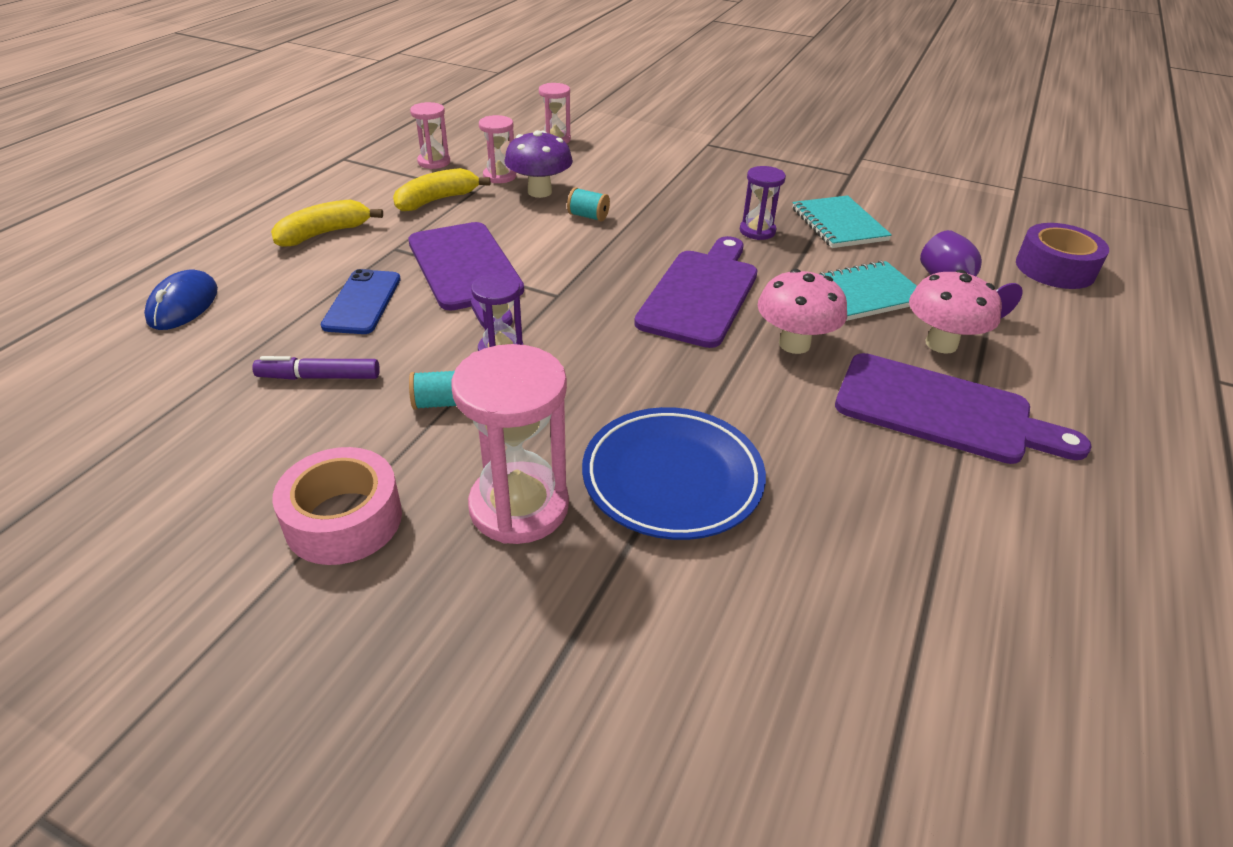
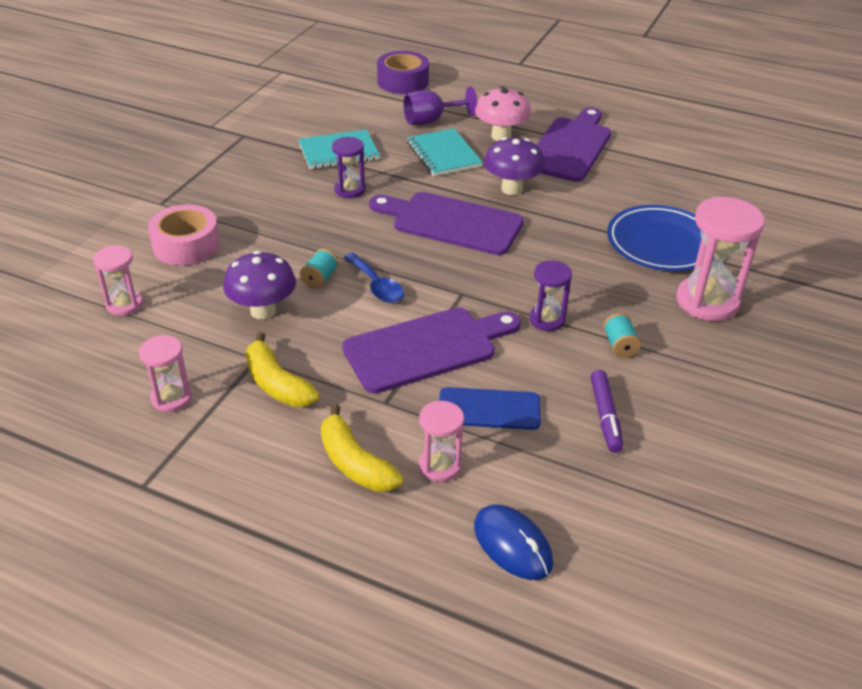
camera: 90 degrees left, 0 degrees up
(183, 305) = (512, 544): blue mouse -> blue mouse turned 45 degrees clockwise
(344, 519) = (748, 375): pink tape -> pink tape (186, 245)
(499, 176) = (220, 341): pink hourglass -> pink hourglass (440, 466)
(575, 245) = (376, 286): none -> blue spoon
(794, 344) = (512, 189): pink mushroom -> purple mushroom

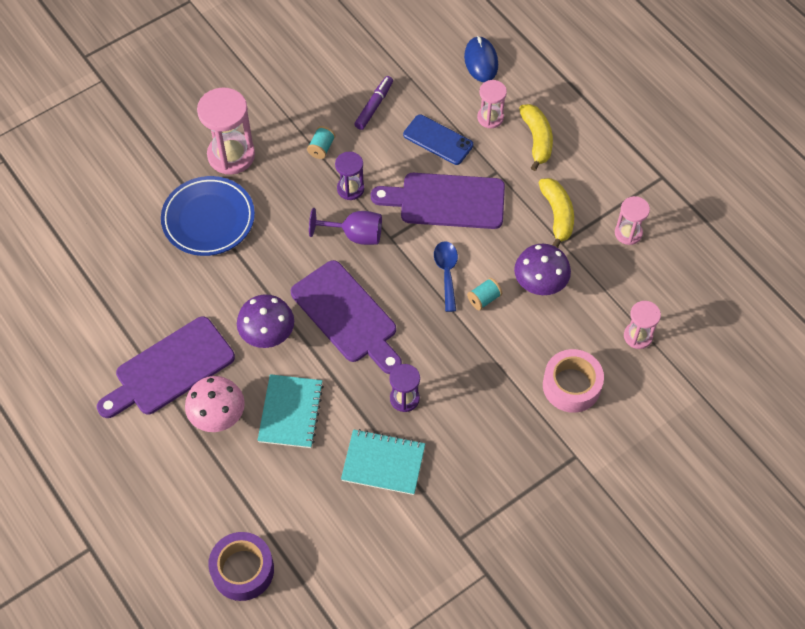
camera: 150 degrees left, 20 degrees up
(431, 121) = (264, 475): purple goblet -> purple goblet (355, 235)

